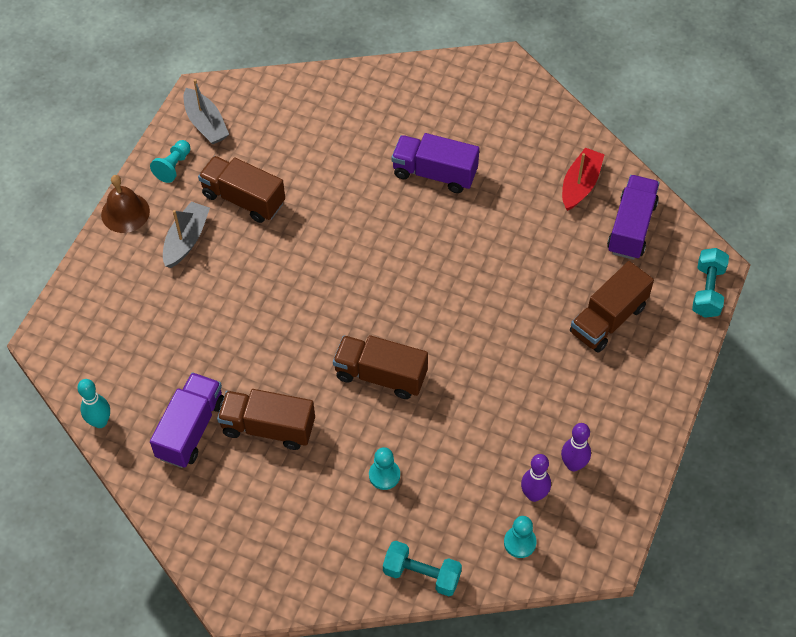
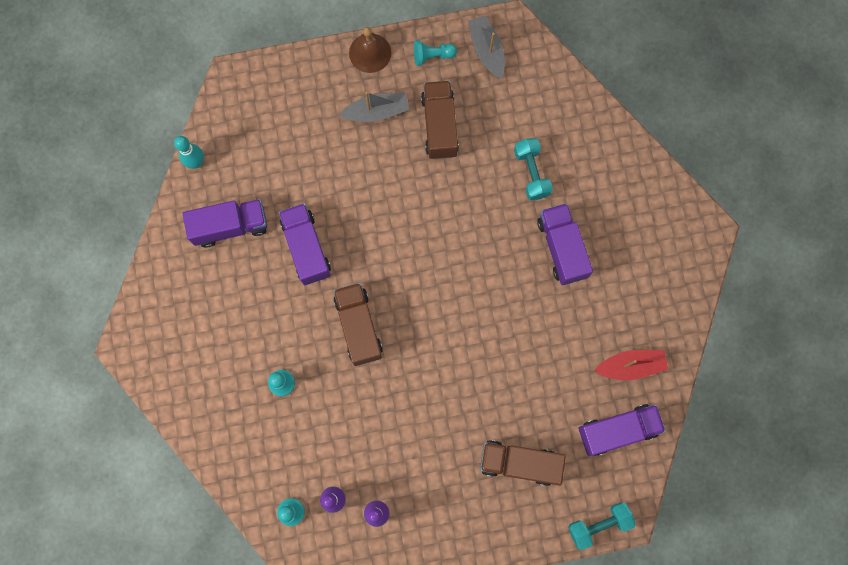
camera: 55 degrees right, 20 degrees up
(206, 123) = (486, 50): grey boat -> grey boat turned 135 degrees clockwise
(268, 375) = (306, 248): none -> purple truck
(268, 427) = (266, 277): brown truck -> none
(422, 574) = (224, 459): turquoise dumbbell -> turquoise dumbbell (531, 173)

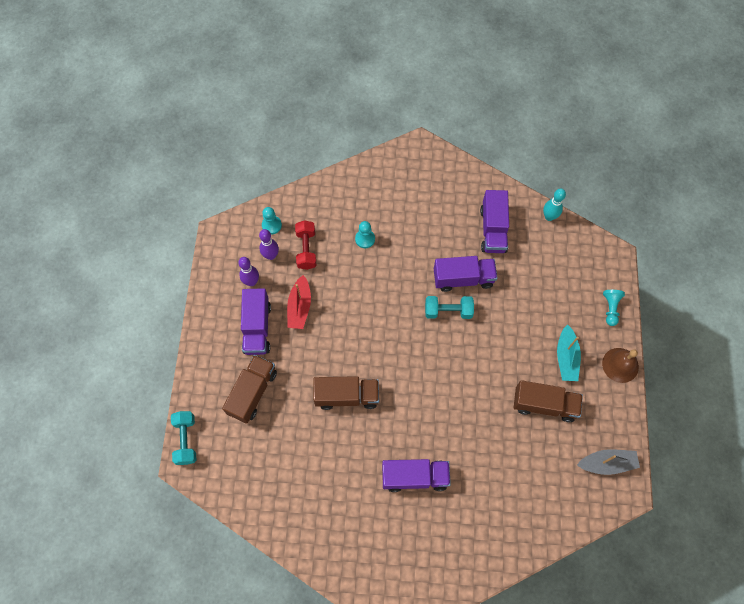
camera: 105 degrees right, 10 degrees down
(314, 454) = (306, 249): none -> red dumbbell
(359, 327) = (392, 301): brown truck -> brown truck (347, 396)
(377, 112) = (566, 357): grey boat -> turquoise boat
(432, 56) = (609, 415): turquoise pawn -> turquoise pawn (610, 308)
(531, 173) = (486, 470): turquoise dumbbell -> turquoise dumbbell (448, 311)
(617, 430) = (252, 477): purple truck -> purple truck (257, 328)
(630, 366) = (300, 505): red boat -> red boat (299, 307)

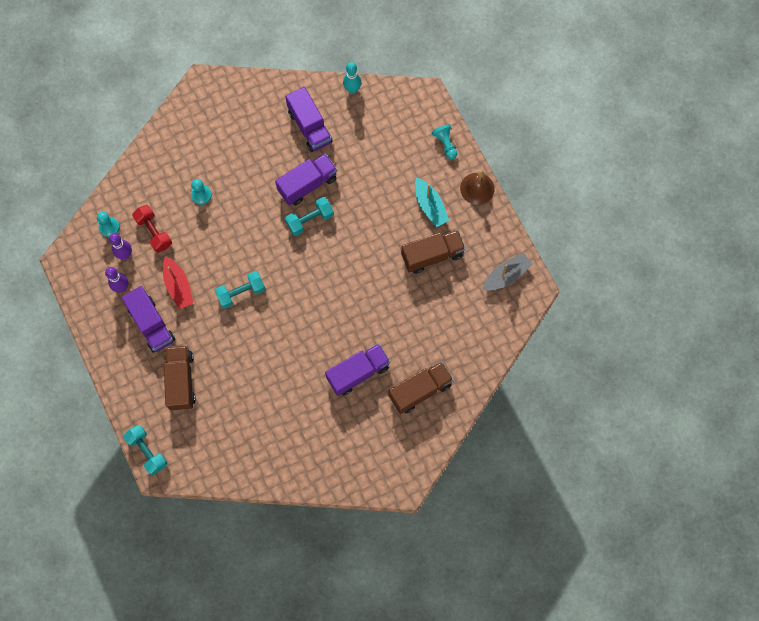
camera: 30 degrees left, 5 degrees up
(347, 396) = (264, 339): brown truck -> brown truck (420, 390)
(350, 343) = (241, 293): none -> turquoise dumbbell

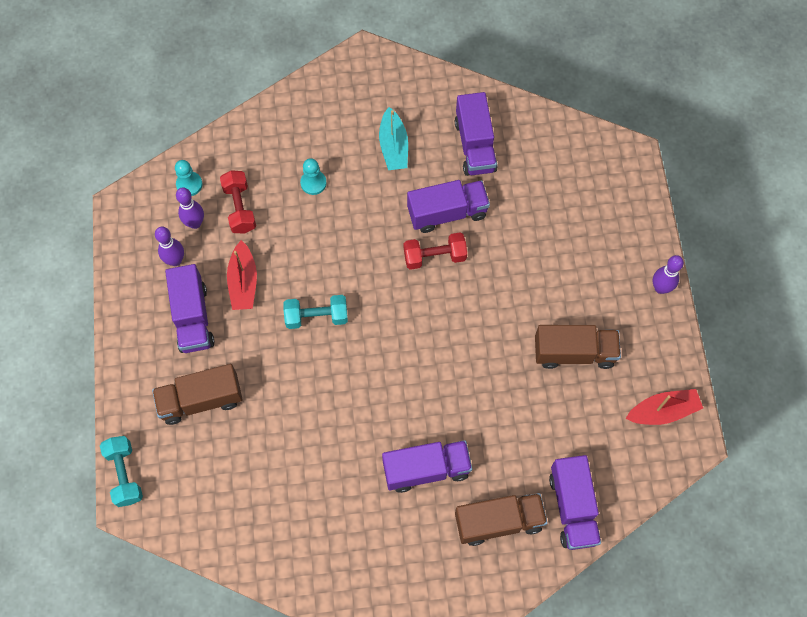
camera: 20 degrees right, 5 degrees down
(181, 381) = (201, 400): brown truck -> brown truck turned 120 degrees counterclockwise
(310, 220) = (434, 256): turquoise dumbbell -> red dumbbell
(352, 90) = (543, 118): turquoise bowling pin -> none
(430, 206) = (592, 290): turquoise boat -> turquoise boat (393, 147)
(445, 144) = (637, 220): turquoise pawn -> none
(466, 363) = (572, 507): none -> purple truck
(477, 188) = (660, 288): brown bell -> purple bowling pin
(506, 275) = (663, 411): grey boat -> red boat

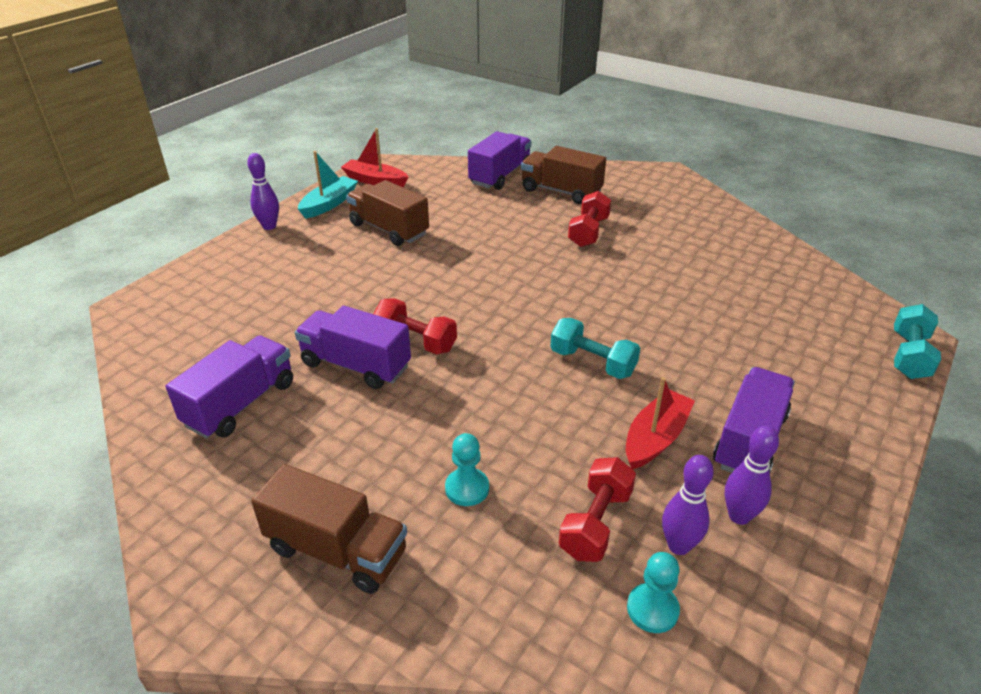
camera: 140 degrees left, 30 degrees down
(201, 400) = (782, 367): brown truck -> brown truck (337, 550)
(393, 147) = (323, 463): turquoise boat -> turquoise boat (329, 204)
(426, 469) = (588, 232): purple truck -> red dumbbell

